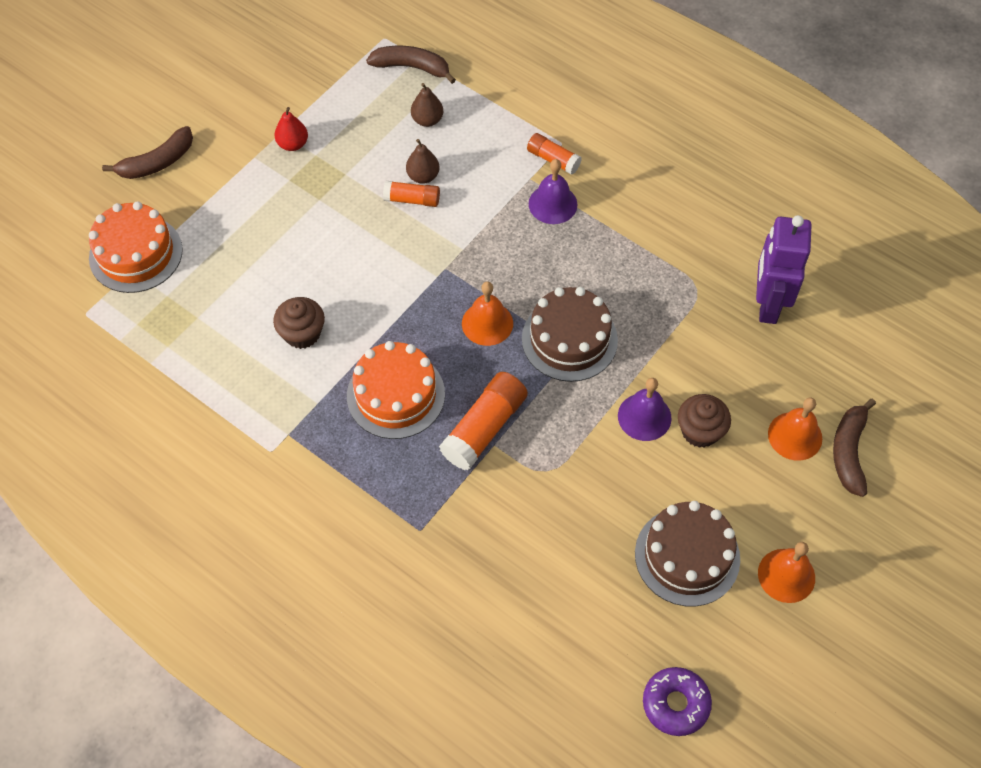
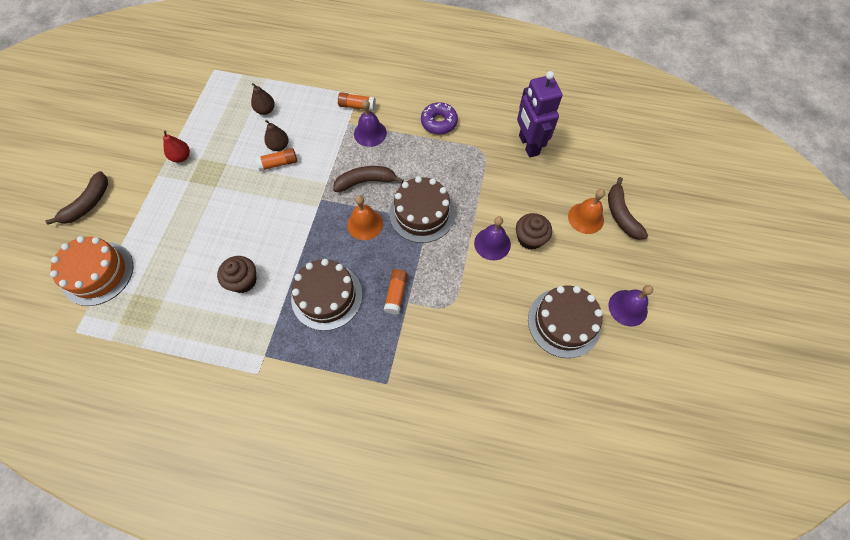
camera: 25 degrees left, 5 degrees up
(396, 395) = (327, 296): orange cake -> brown cake
(412, 67) = (240, 81): brown banana -> brown banana (366, 181)
(484, 428) = (396, 294): orange glue stick -> orange glue stick, size x0.59
(675, 704) = (608, 425): purple donut -> purple donut (439, 122)
(786, 575) = (628, 307): orange bell -> purple bell

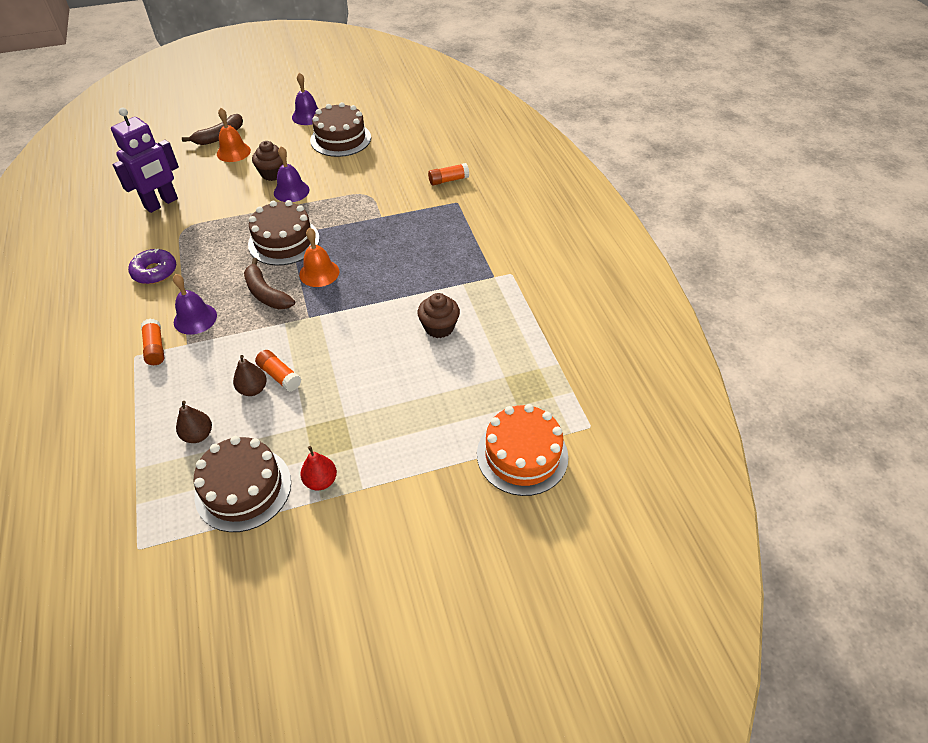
camera: 120 degrees left, 15 degrees down
(88, 204) = (450, 537): brown banana -> none
(327, 296) = (411, 264): brown cake -> brown cake (243, 488)
(396, 294) = (378, 225): orange glue stick -> orange glue stick (448, 180)

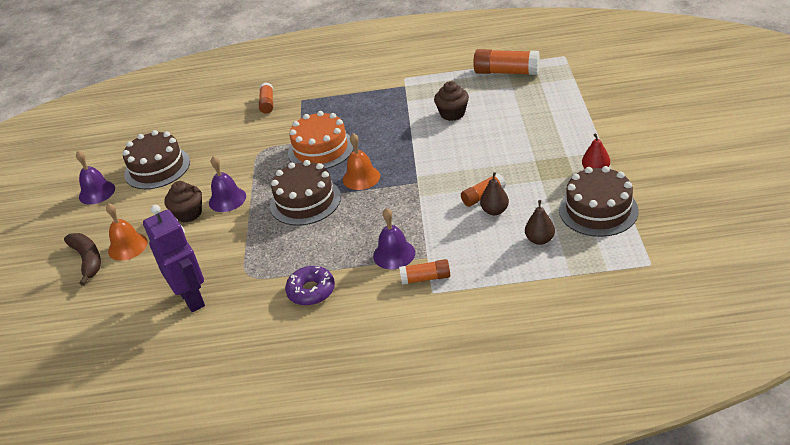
camera: 70 degrees left, 10 degrees down
(266, 293) = (376, 209): brown banana -> none
(522, 455) = (584, 83): orange cake -> orange cake (321, 149)
(538, 367) = (506, 72): none -> orange glue stick

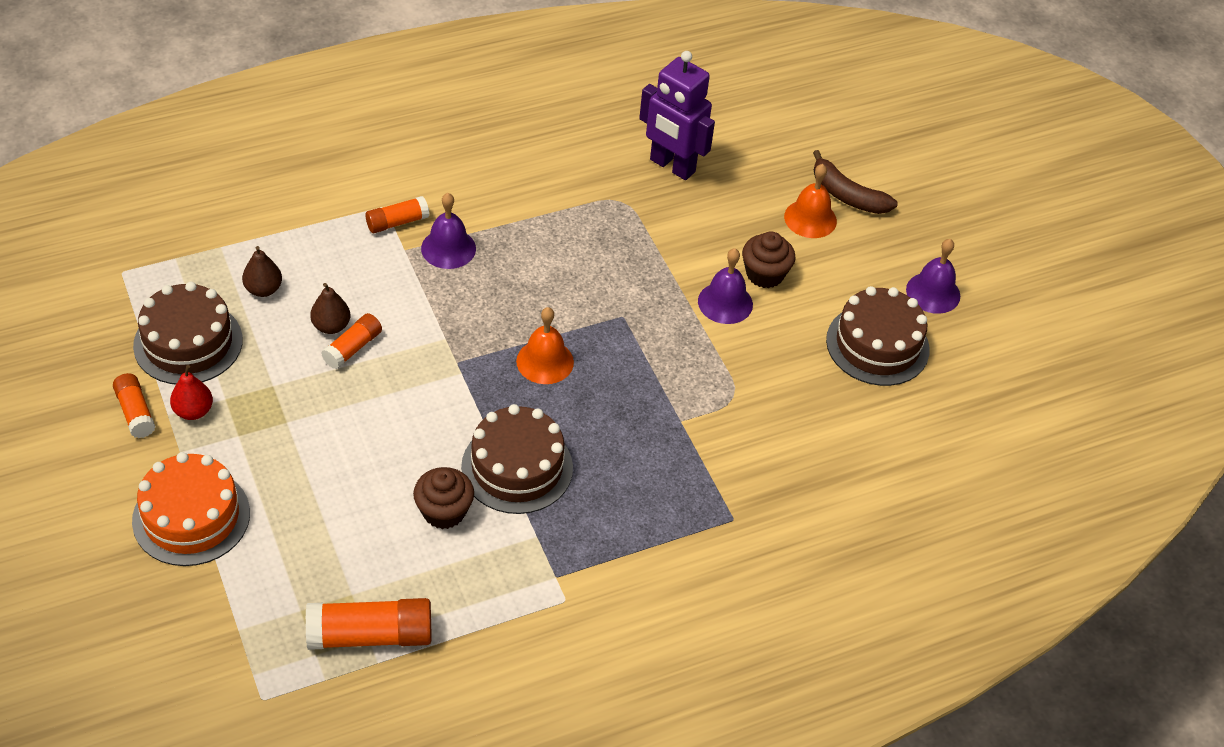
camera: 150 degrees right, 10 degrees up
(267, 103) = (792, 504): orange glue stick -> orange glue stick (135, 412)
(305, 201) = (608, 312): brown cake -> brown cake (517, 467)
(311, 291) = (531, 191): purple donut -> none
(321, 149) = (635, 409): orange cake -> orange cake (191, 517)

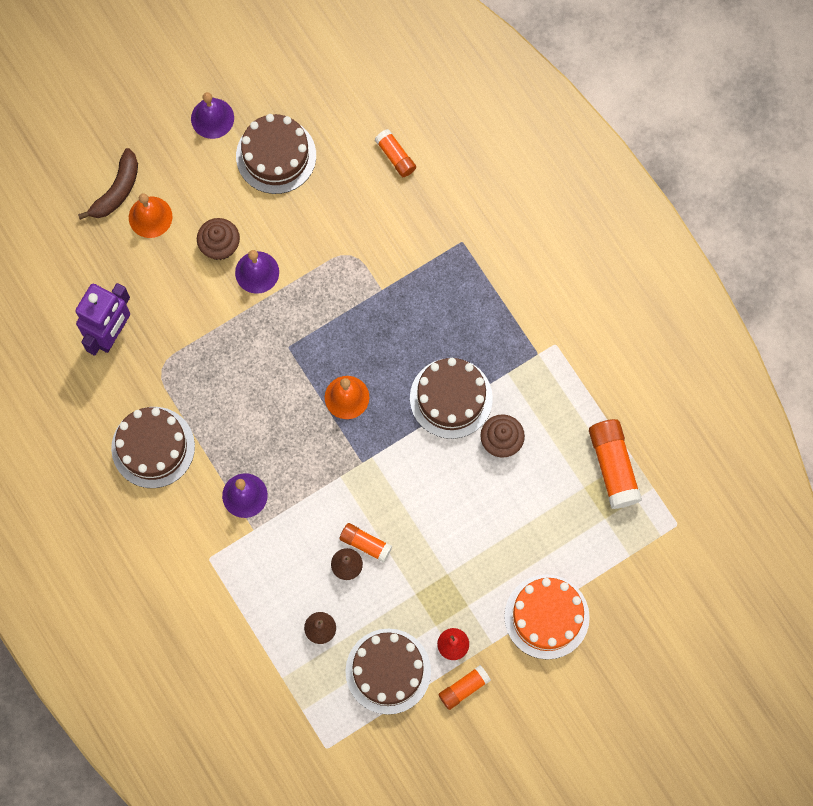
camera: 95 degrees left, 25 degrees up
(397, 222) = (224, 543): orange glue stick -> orange glue stick (395, 156)
(528, 180) = (153, 447): none -> brown cake

